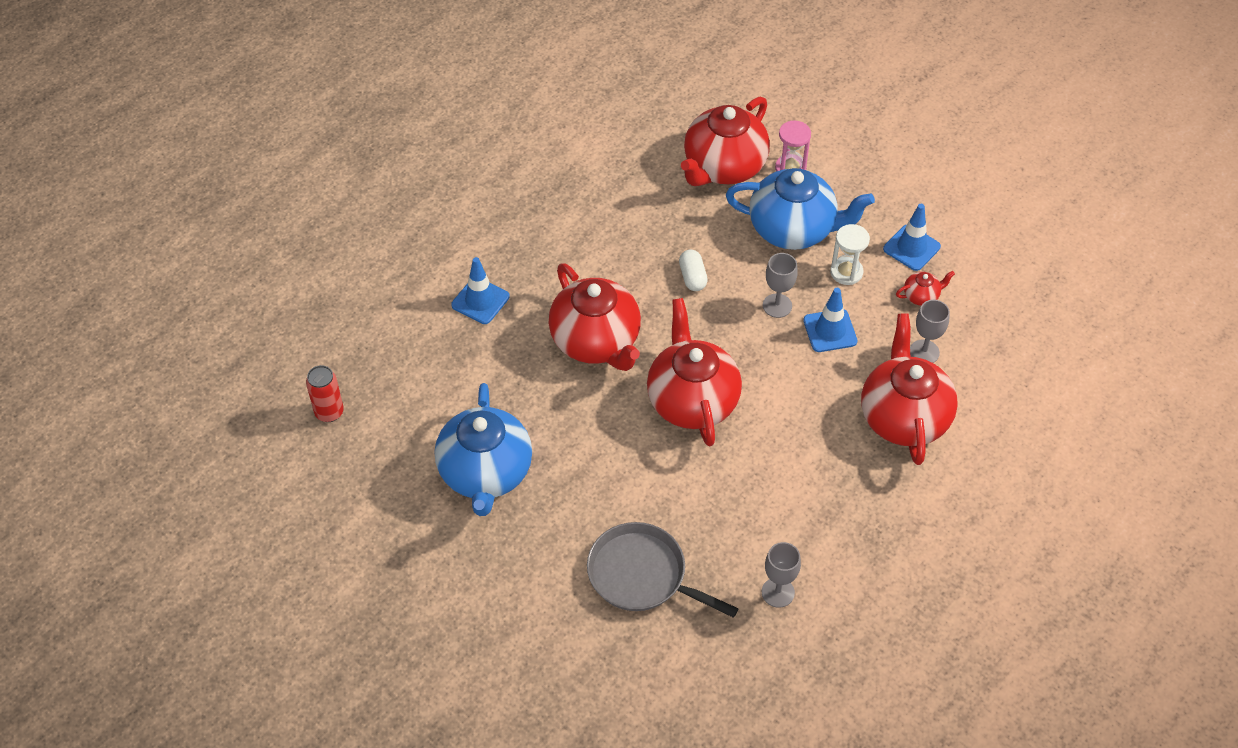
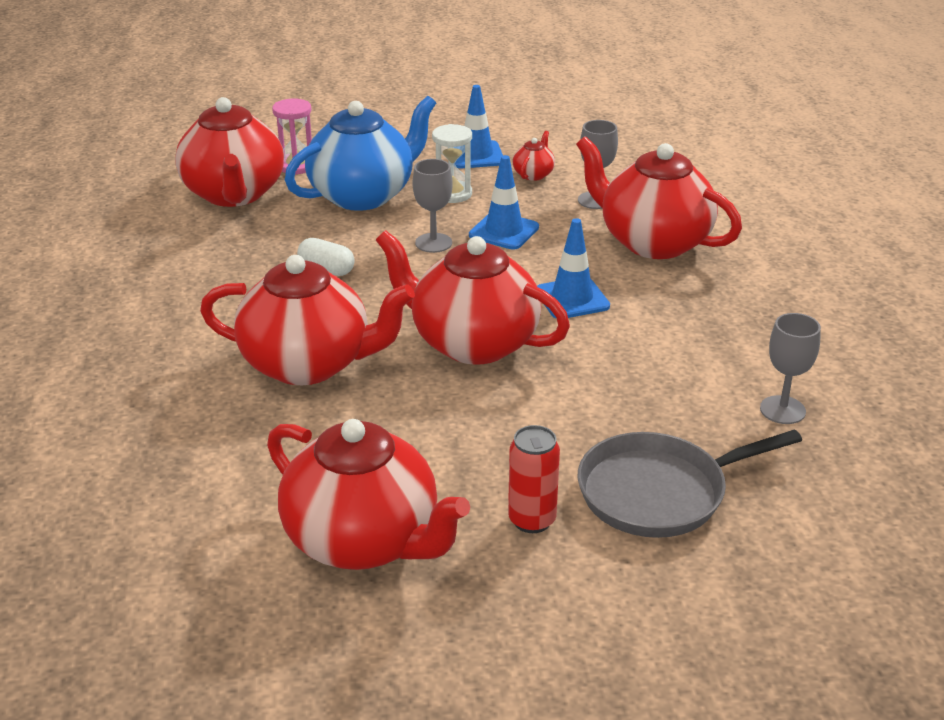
camera: 50 degrees left, 20 degrees down
(329, 412) = (71, 637): red can -> red can (532, 520)
(480, 301) = (126, 415): blue traffic cone -> blue traffic cone (572, 299)
(485, 473) = (364, 541): blue teapot -> red teapot

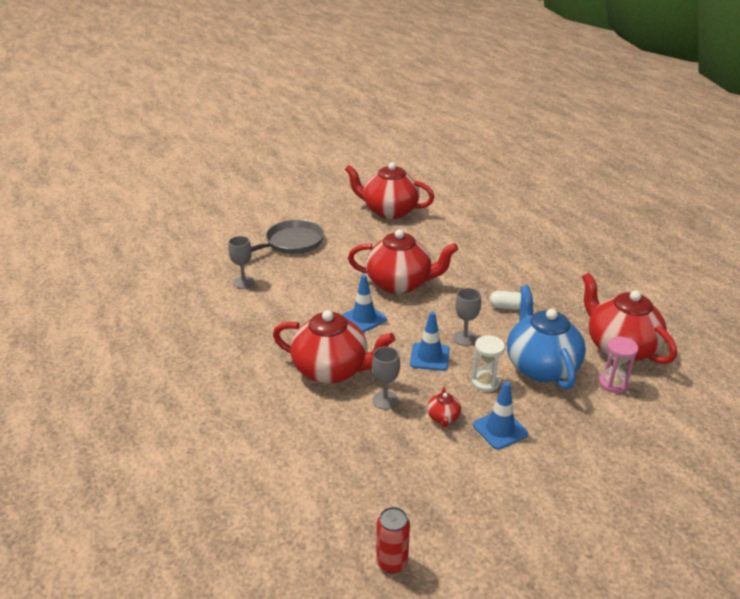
camera: 160 degrees right, 0 degrees up
(309, 364) = (465, 259): red teapot -> none
(363, 195) = (541, 366): blue teapot -> blue teapot turned 135 degrees clockwise
(532, 520) = (335, 226): red can -> red can (392, 562)

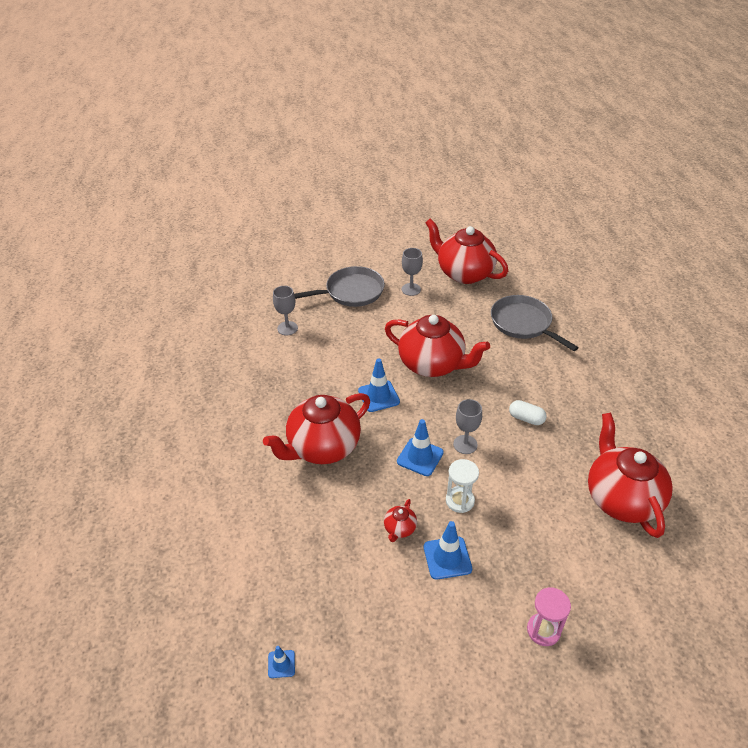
camera: 20 degrees right, 10 degrees up
(332, 370) = (322, 447): red teapot -> red teapot turned 105 degrees clockwise
(385, 400) = (355, 494): grey goblet -> grey goblet (411, 289)
(392, 562) = (281, 664): red can -> blue traffic cone
(462, 238) = (523, 323): none -> grey pan
(541, 366) = (525, 498): blue teapot -> none
(613, 383) = (590, 539): pink hourglass -> pink hourglass (543, 630)

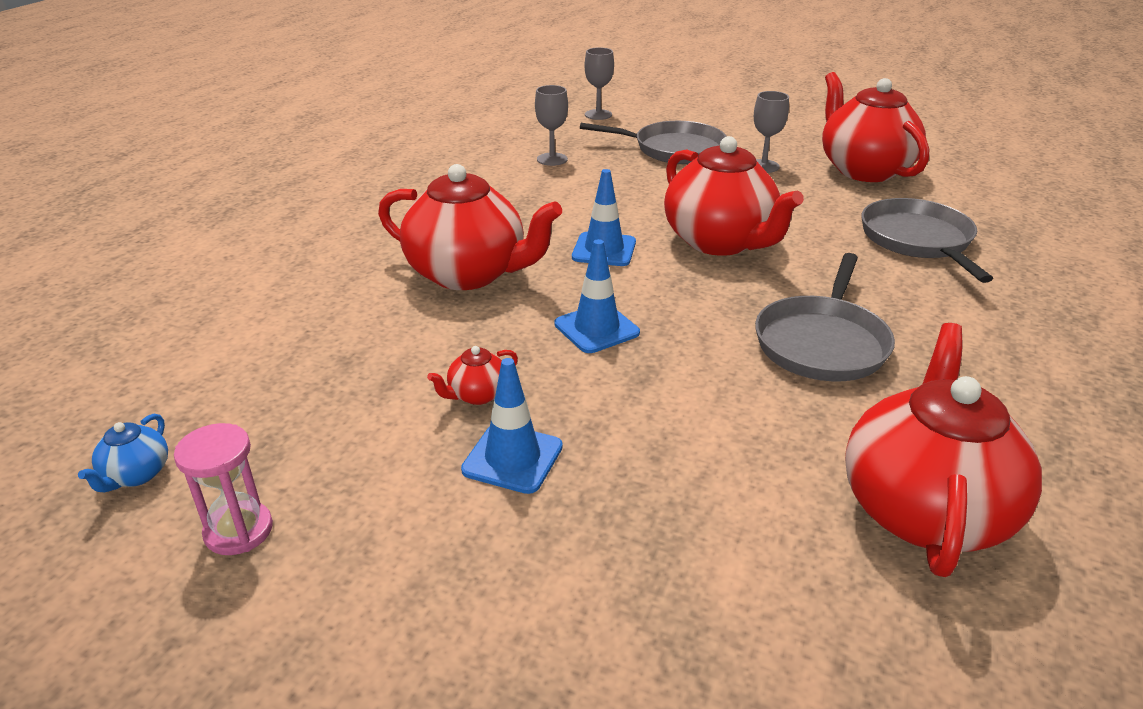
camera: 30 degrees right, 10 degrees down
(281, 664) = (136, 475): blue traffic cone -> blue teapot
(322, 447) = (468, 274): red teapot -> red teapot turned 150 degrees counterclockwise
(460, 501) = (607, 398): white hourglass -> none
(465, 444) = (684, 338): grey goblet -> grey goblet (598, 115)
(526, 418) = (822, 343): white capsule -> grey pan
(543, 630) = (579, 635): pink hourglass -> pink hourglass (238, 531)

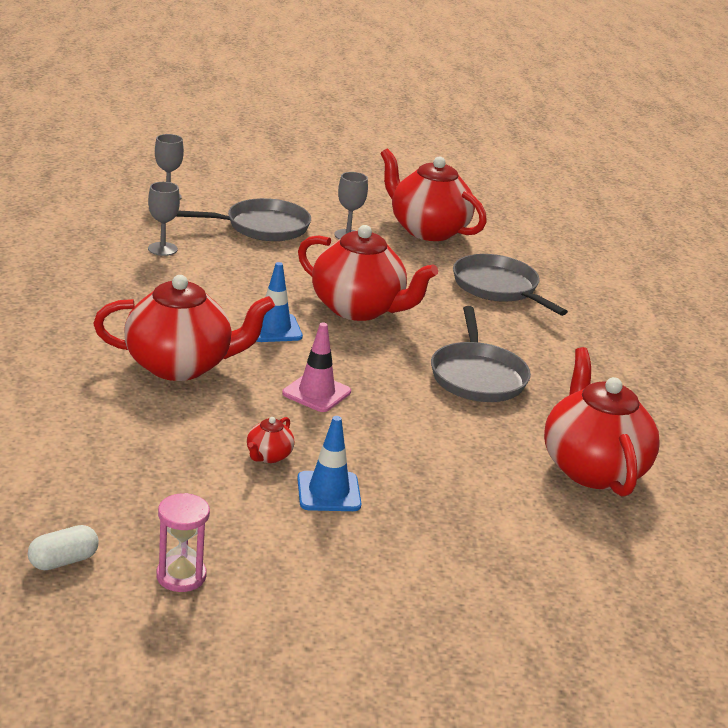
camera: 30 degrees left, 5 degrees down
(136, 475) = (63, 561): blue teapot -> white capsule
(596, 328) = (316, 393): blue traffic cone -> pink traffic cone

